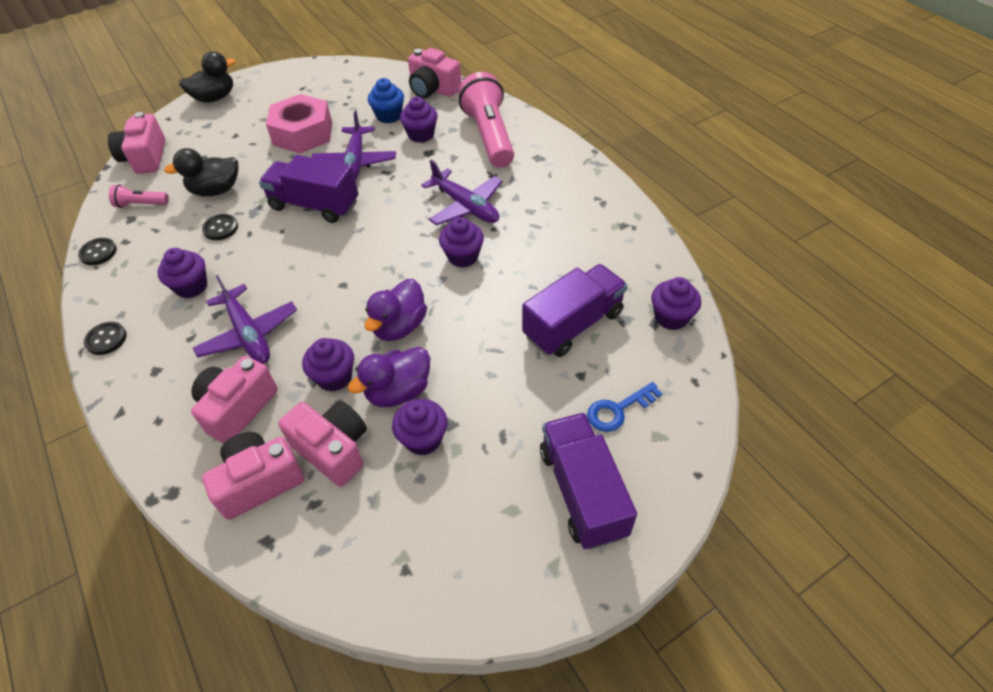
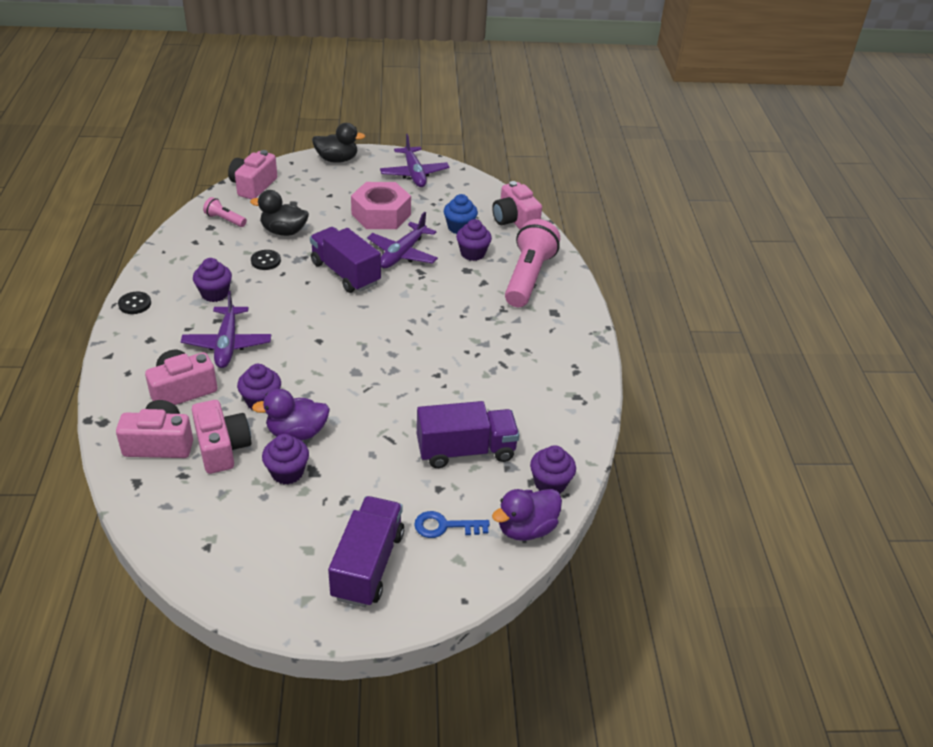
camera: 25 degrees right, 10 degrees down
(98, 252) = (172, 242): black button -> none
(399, 326) = (335, 389): purple duck -> purple duck (526, 528)
(463, 256) = (424, 361): purple cupcake -> none
(466, 206) = (460, 325): purple plane -> purple plane (414, 174)

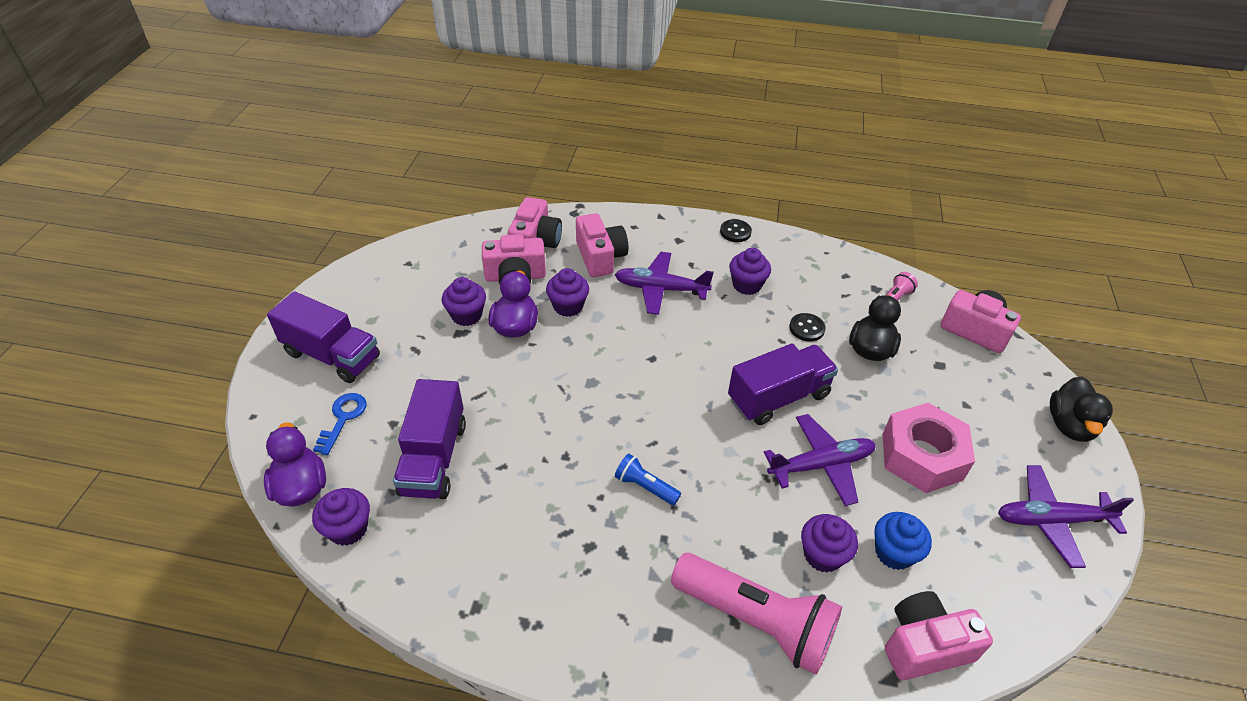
camera: 105 degrees right, 5 degrees up
(402, 254) = (821, 465): purple plane -> purple plane turned 120 degrees clockwise
(450, 330) = (645, 486): none -> blue flashlight

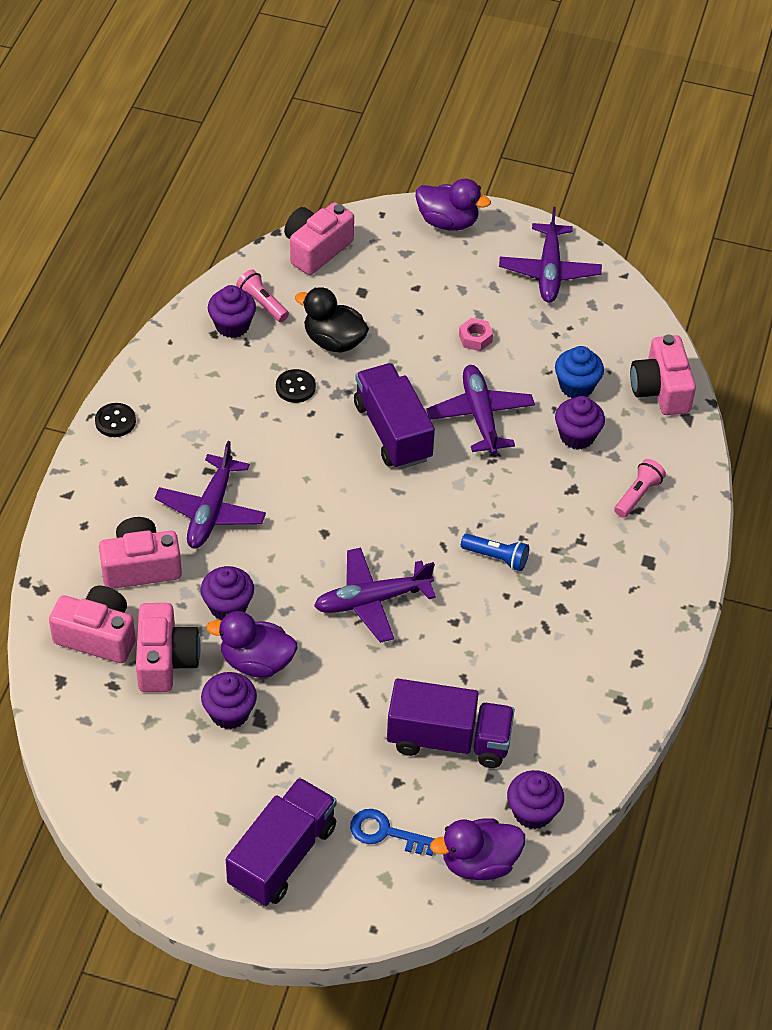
camera: 85 degrees left, 5 degrees up
(583, 394) = (371, 601): none -> purple plane
(645, 486) = (496, 557): blue flashlight -> blue flashlight turned 105 degrees counterclockwise
(747, 285) = (216, 427): purple cupcake -> purple cupcake (232, 326)
(756, 621) = (638, 495): pink flashlight -> pink flashlight, size x0.46
(922, 456) = (475, 338): pink nut -> pink nut, size x0.41
(1069, 425) = (448, 222): black duck -> purple duck

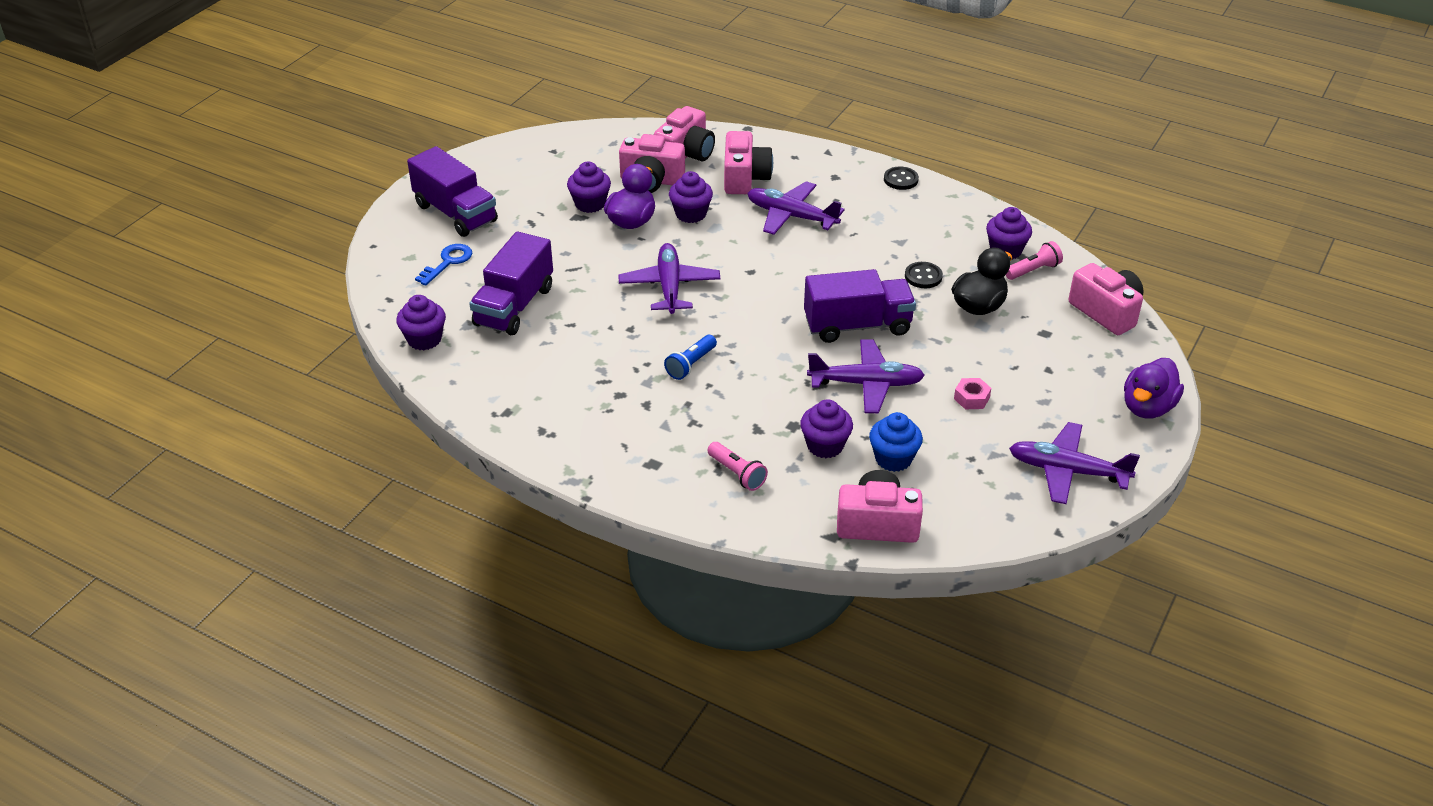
camera: 105 degrees right, 10 degrees down
(479, 862) = (396, 304): purple duck -> none

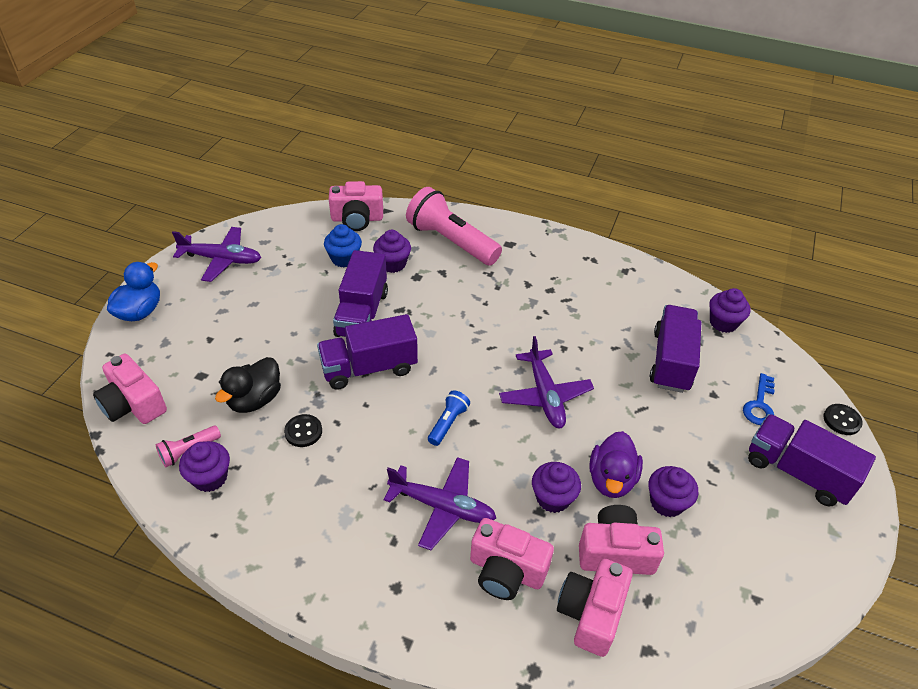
camera: 170 degrees right, 5 degrees up
(691, 365) = (504, 318): blue flashlight -> blue flashlight (448, 423)
(737, 474) = (451, 241): pink flashlight -> pink flashlight, size x2.17
(745, 178) = (506, 571): pink camera -> pink camera turned 60 degrees counterclockwise
(866, 384) = (362, 313): purple plane -> purple truck
(900, 179) = (313, 591): black button -> black button (841, 420)
(971, 398) = (279, 308): pink nut -> none
(1147, 407) = (140, 312): purple duck -> blue duck

